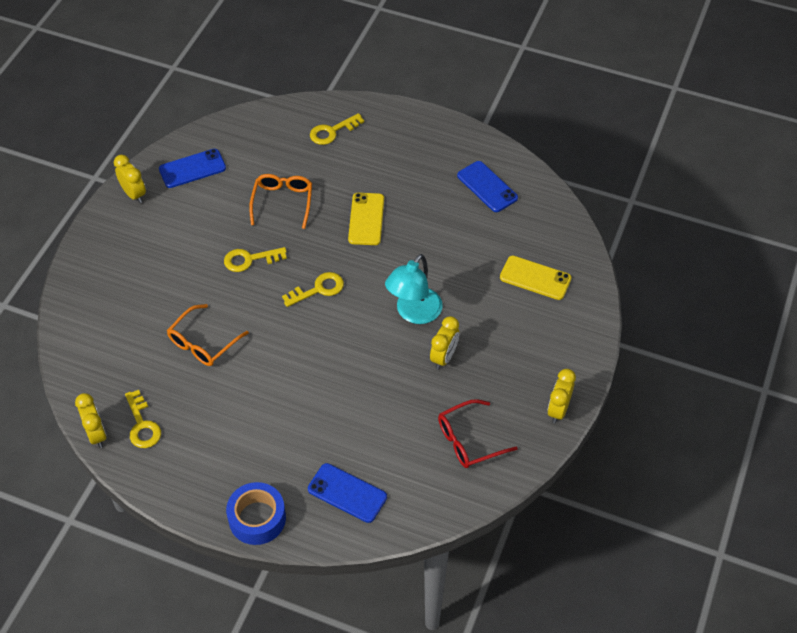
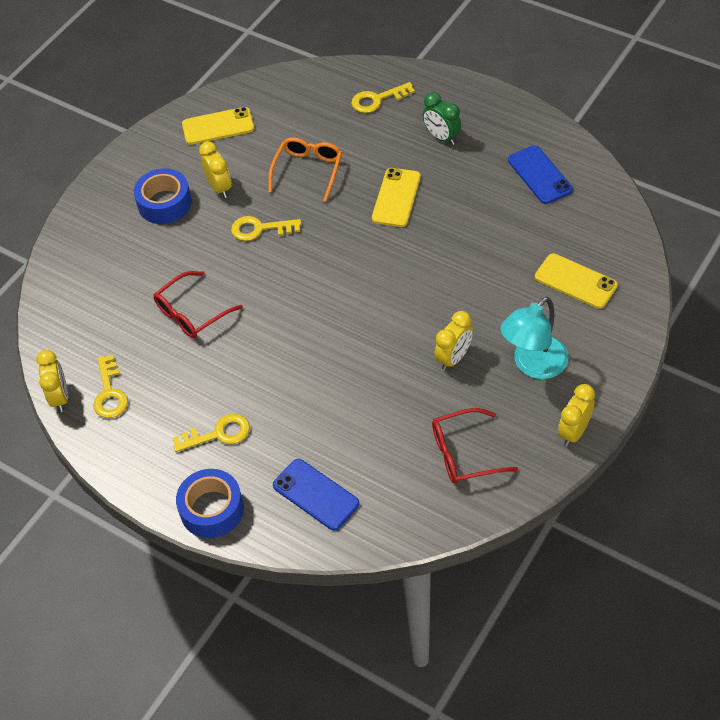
camera: 15 degrees right, 0 degrees up
(134, 194) = (151, 148): yellow clock -> yellow clock (219, 187)
(157, 244) = (164, 203): none -> blue tape
(192, 169) = (218, 126): blue phone -> yellow phone
(202, 343) = (191, 313): orange glasses -> red glasses
(318, 289) = (328, 268): yellow key -> yellow key (218, 434)
(396, 161) = (442, 137): none -> green clock
(414, 313) = (429, 306): turquoise lamp -> turquoise lamp (533, 365)

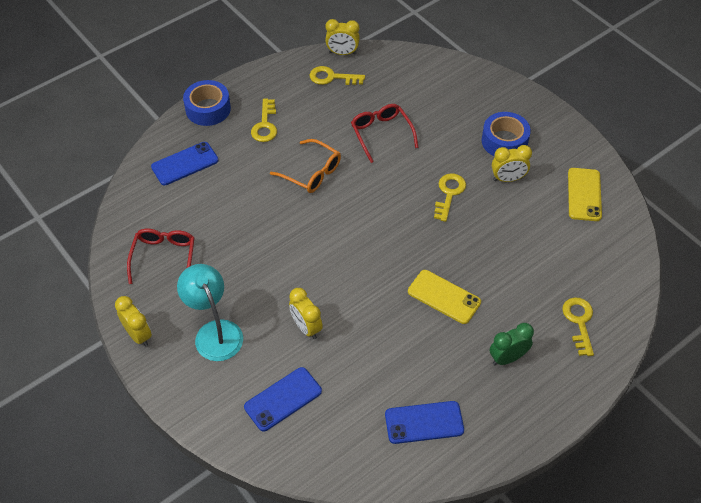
camera: 105 degrees right, 0 degrees up
(308, 170) = (504, 243): orange glasses -> orange glasses (312, 173)
(453, 358) = (252, 280): yellow clock -> yellow clock (306, 327)
(575, 281) = (283, 399): yellow phone -> blue phone

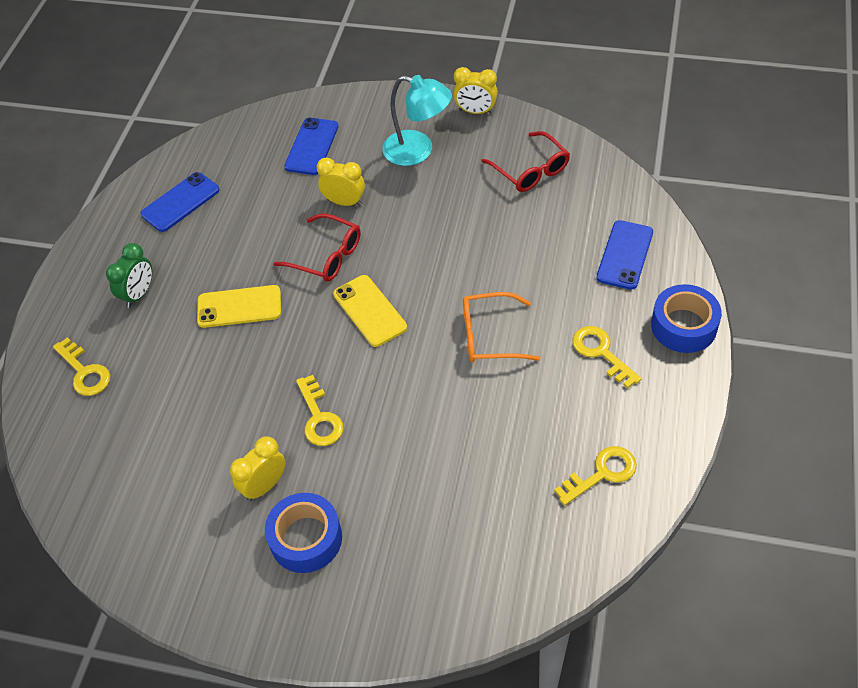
camera: 145 degrees right, 0 degrees up
(342, 53) = (631, 522): yellow clock -> none
(381, 133) = (463, 438): red glasses -> red glasses (327, 256)
(584, 194) = (156, 531): yellow phone -> yellow phone (370, 311)

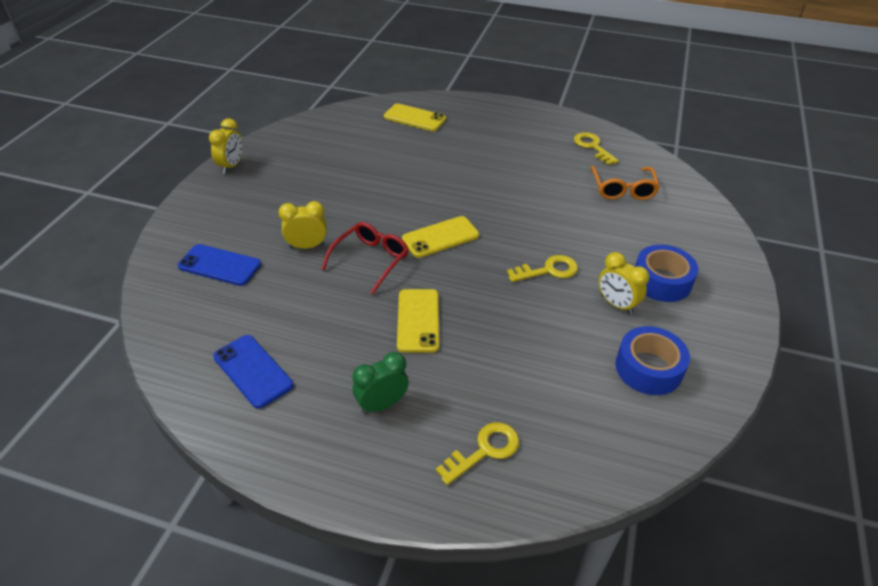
camera: 90 degrees left, 10 degrees down
(139, 294) = (382, 404): green clock -> green clock turned 60 degrees counterclockwise
(344, 202) = (307, 246): yellow clock -> yellow clock turned 60 degrees clockwise
(418, 151) = (263, 200): turquoise lamp -> none
(489, 336) = (476, 180): orange glasses -> orange glasses (623, 190)
(531, 171) = (315, 146): red glasses -> none
(601, 353) = (498, 136): yellow key -> none
(625, 255) = (415, 118): blue phone -> yellow phone
(683, 326) = (480, 105): blue tape -> blue tape (648, 368)

